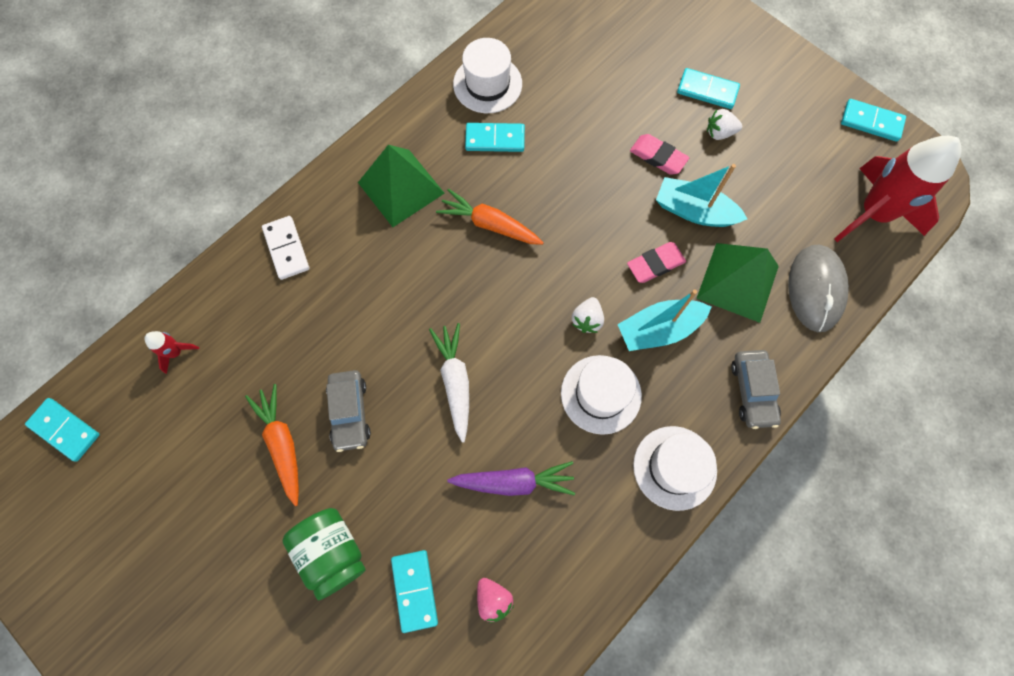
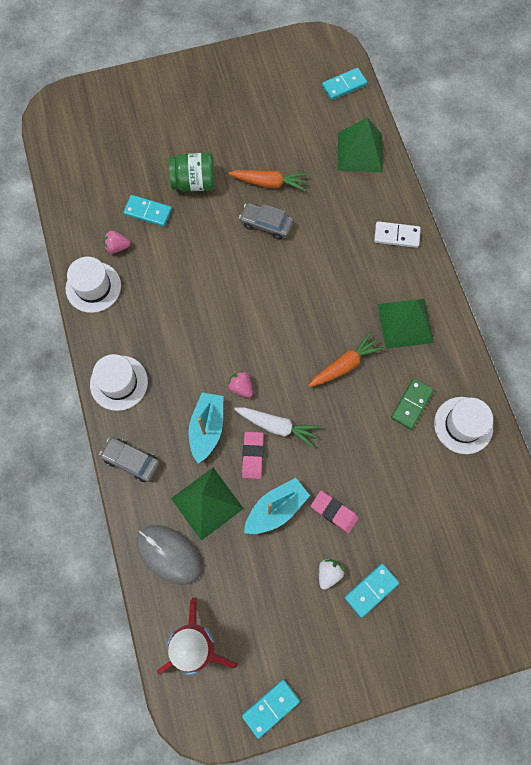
camera: 120 degrees right, 0 degrees up
(176, 352) = (359, 152): red rocket -> green pyramid
(455, 381) = (250, 289): white carrot -> white carrot (278, 426)
(495, 139) = (411, 404): turquoise domino -> green domino
(514, 482) = (170, 290): purple carrot -> none
(587, 320) = (241, 387): white strawberry -> pink strawberry
(601, 394) = (189, 367): white hat -> white hat (93, 287)
(658, 157) = (334, 512): pink eraser -> pink eraser turned 60 degrees clockwise

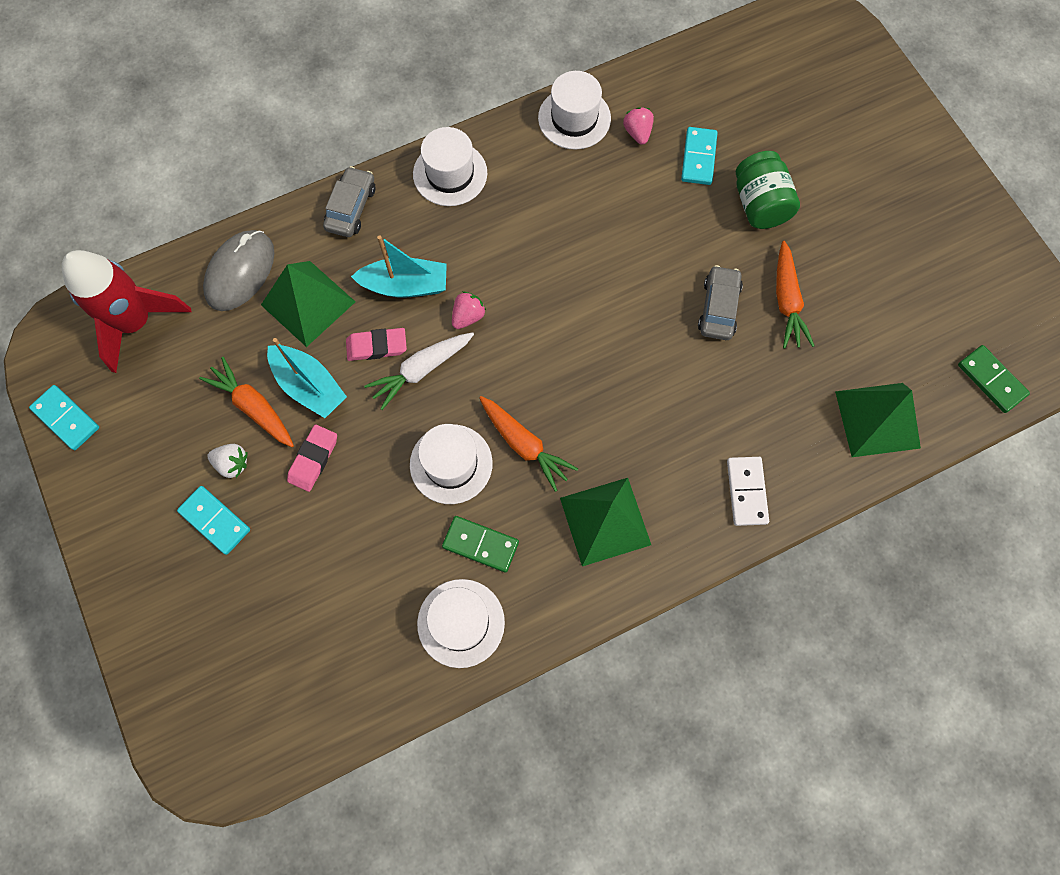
camera: 80 degrees right, 0 degrees up
(278, 426) = (421, 370): white carrot -> white carrot turned 45 degrees clockwise
(285, 553) = (253, 406): none -> orange carrot
(344, 85) = (991, 380): turquoise domino -> green domino
(351, 415) = (451, 464): none -> white hat

